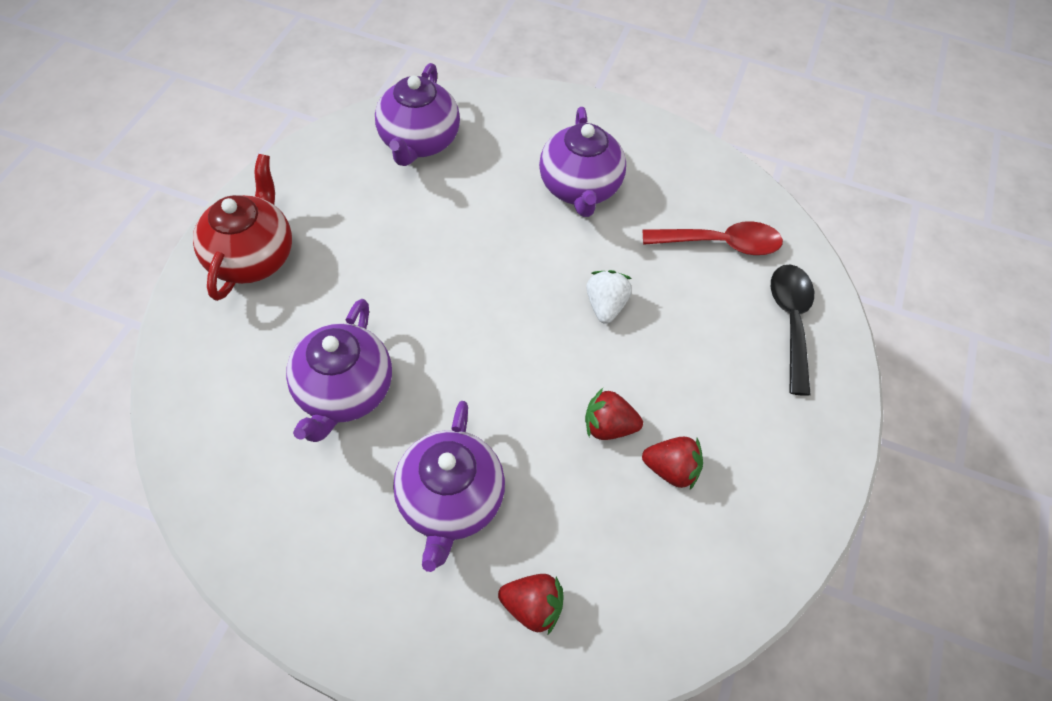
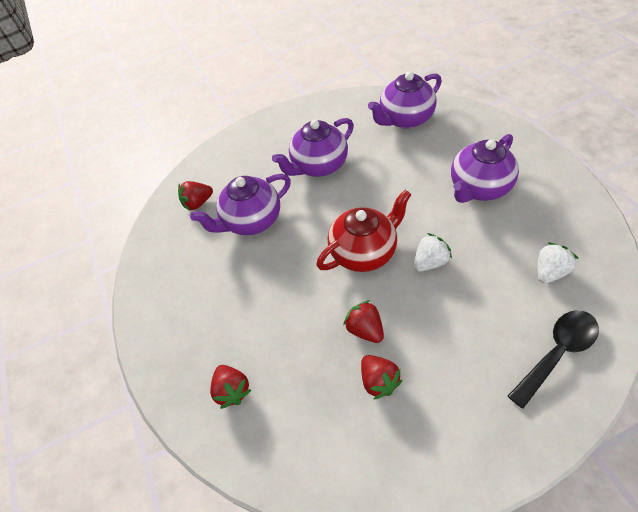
camera: 55 degrees right, 5 degrees down
(235, 417) = (198, 203): none -> red strawberry
(252, 257) = (272, 136): red teapot -> red teapot (364, 252)
(450, 501) = (246, 306): purple teapot -> purple teapot (318, 166)
(720, 243) = (549, 272): red spoon -> white strawberry

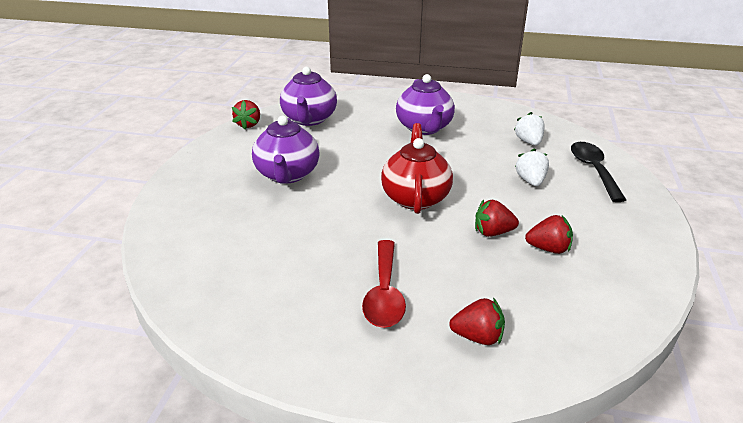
camera: 60 degrees left, 20 degrees down
(198, 203) = (209, 260): red strawberry -> red strawberry (248, 124)
(235, 309) = (384, 293): none -> red spoon
(251, 221) = (290, 237): purple teapot -> none
(430, 262) = (464, 176): white strawberry -> white strawberry (530, 181)

